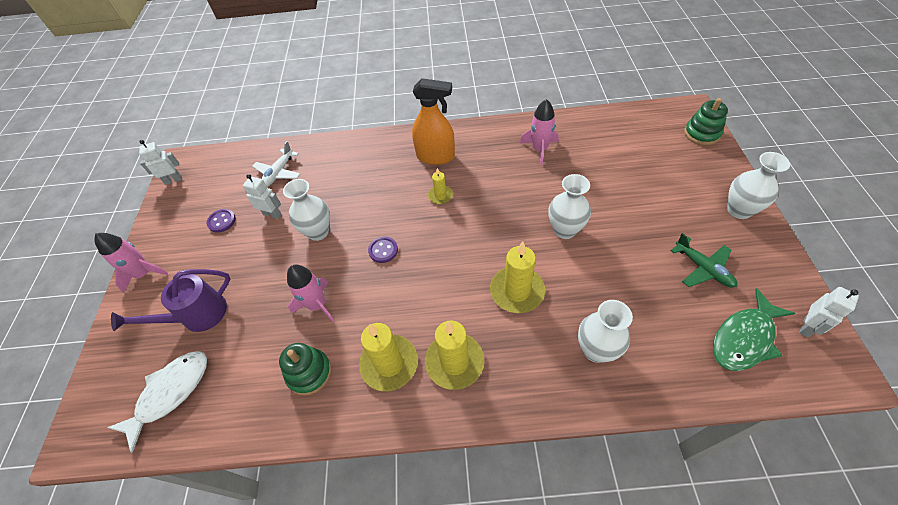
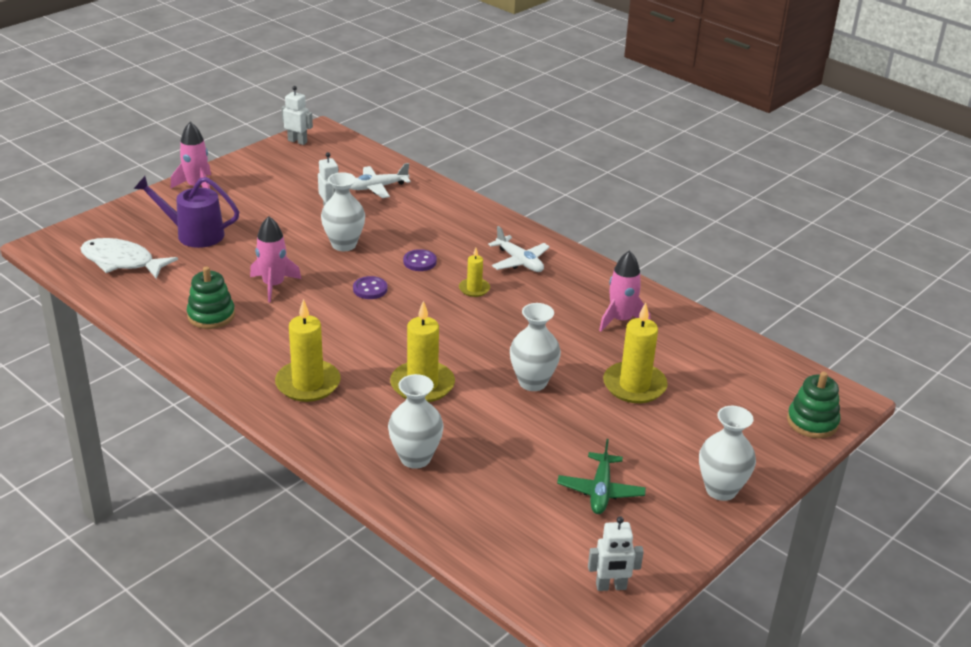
camera: 40 degrees right, 20 degrees down
(170, 393) = (122, 262): white fish -> white fish turned 150 degrees counterclockwise
(222, 221) = (290, 190): purple button -> purple button (419, 262)
(389, 364) = (266, 350): yellow candle -> yellow candle (634, 386)
(436, 156) = (519, 261): orange spray bottle -> white plane
(744, 338) = (543, 547): green fish -> none

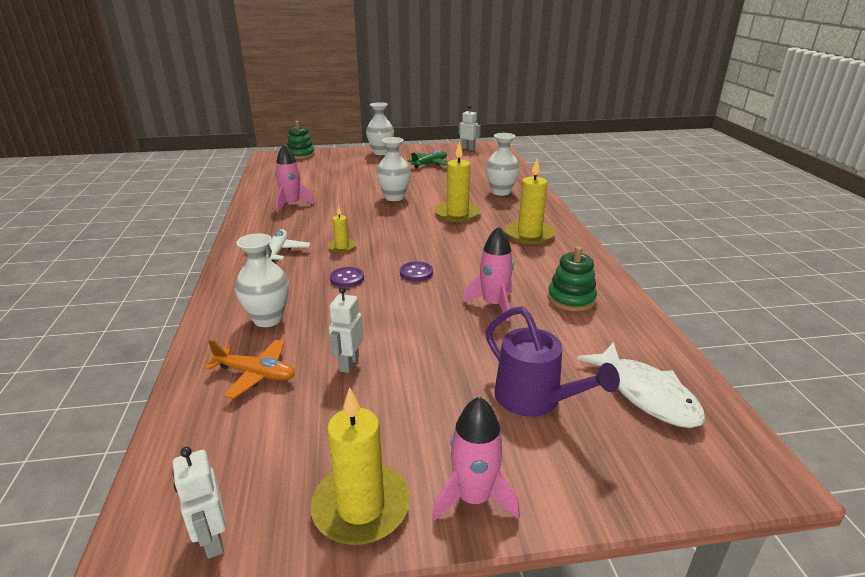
camera: 140 degrees left, 5 degrees down
(344, 245) = (386, 318): white vase -> white vase (268, 319)
(377, 187) = (256, 374): white plane -> orange plane
(634, 386) = (346, 182): yellow candle -> yellow candle (361, 507)

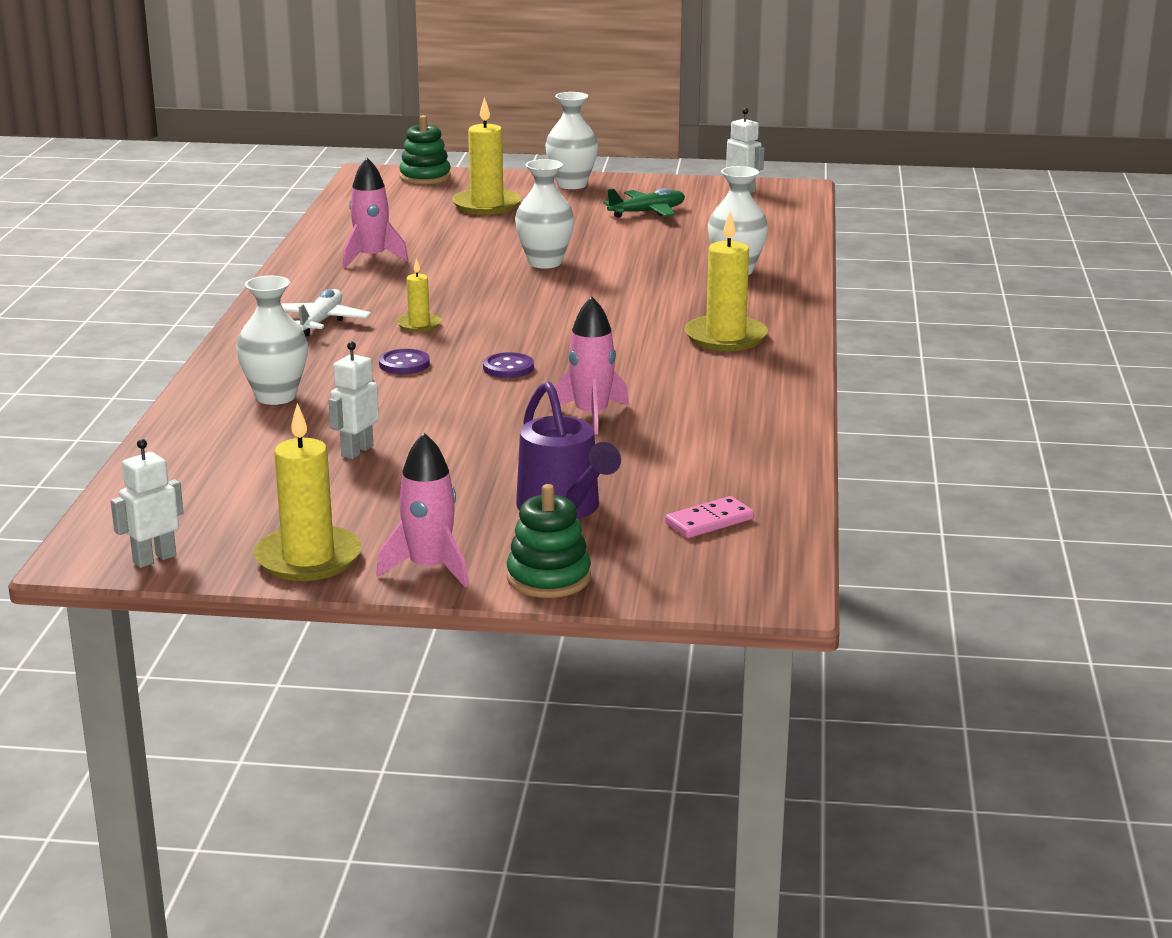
camera: 15 degrees right, 5 degrees down
(212, 540) = (154, 559): white robot -> white robot turned 60 degrees clockwise
(256, 374) = (240, 447): orange plane -> none
(457, 214) = (632, 297): yellow candle -> yellow candle (486, 205)
(571, 299) = (710, 421): green stacking toy -> green stacking toy (548, 578)
(646, 394) = (709, 521): white fish -> pink domino

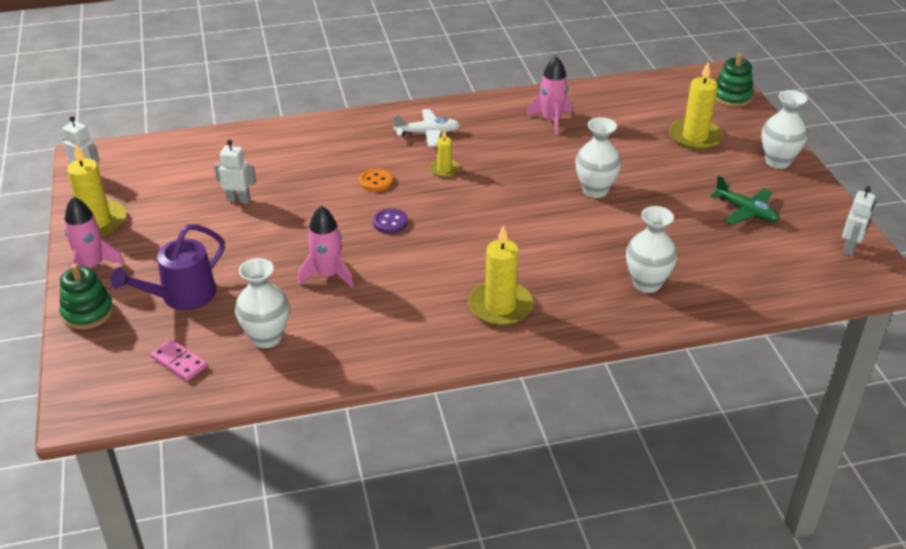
camera: 70 degrees right, 15 degrees up
(276, 397) = (304, 151): white vase -> white vase (266, 338)
(404, 364) = (375, 181): purple button -> orange button

